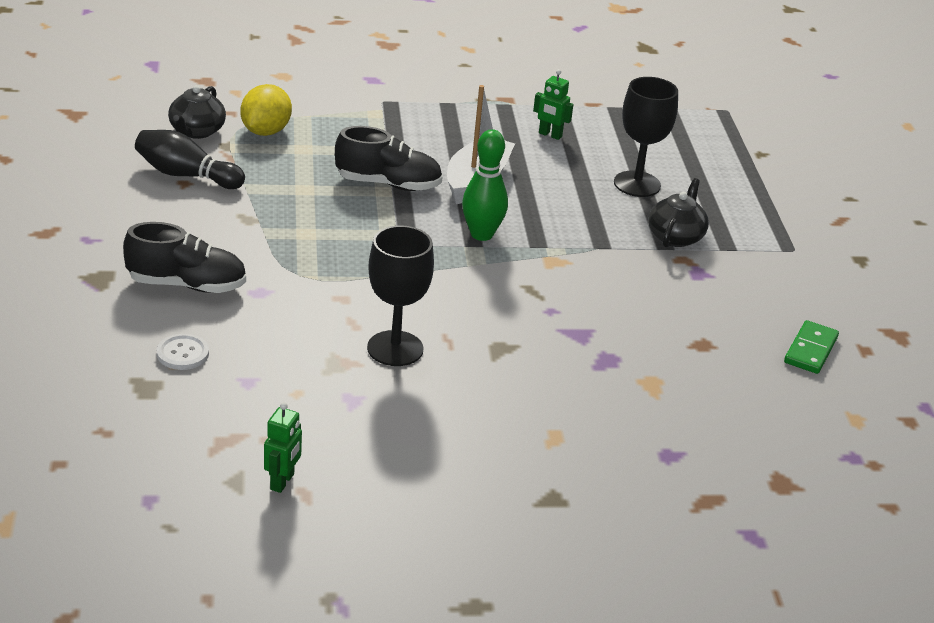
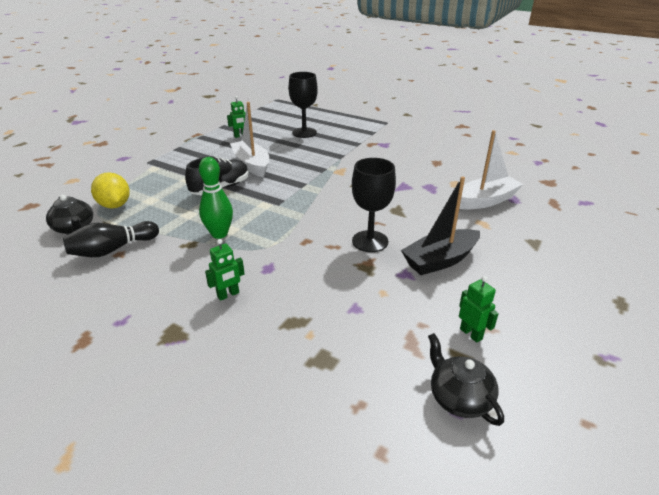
camera: 50 degrees left, 0 degrees up
(182, 353) = (301, 326): white button -> none
(187, 285) = (228, 295): black shoe -> green robot
(412, 420) = (440, 260): none -> black boat
(481, 234) = (297, 180): green bowling pin -> green bowling pin (219, 234)
(628, 425) = (485, 200): none -> white boat
(675, 237) = (352, 139): black teapot -> black teapot (459, 398)
(810, 350) = (459, 143): green domino -> none

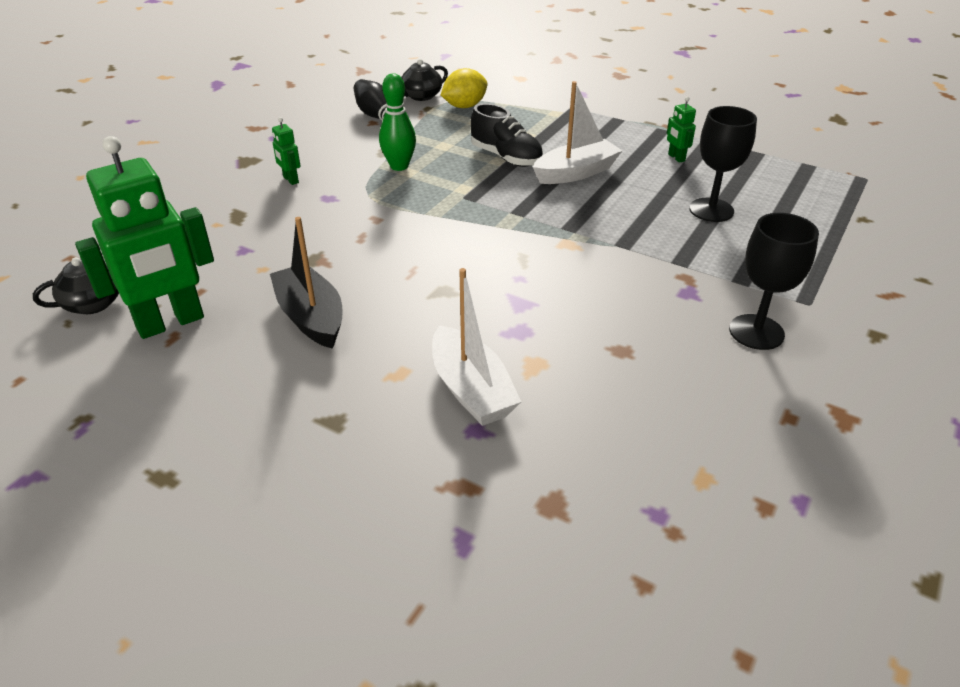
camera: 90 degrees right, 5 degrees up
(370, 241) = (366, 264): black goblet -> black goblet (756, 332)
(471, 334) = (170, 323): green robot -> green robot, size x2.36

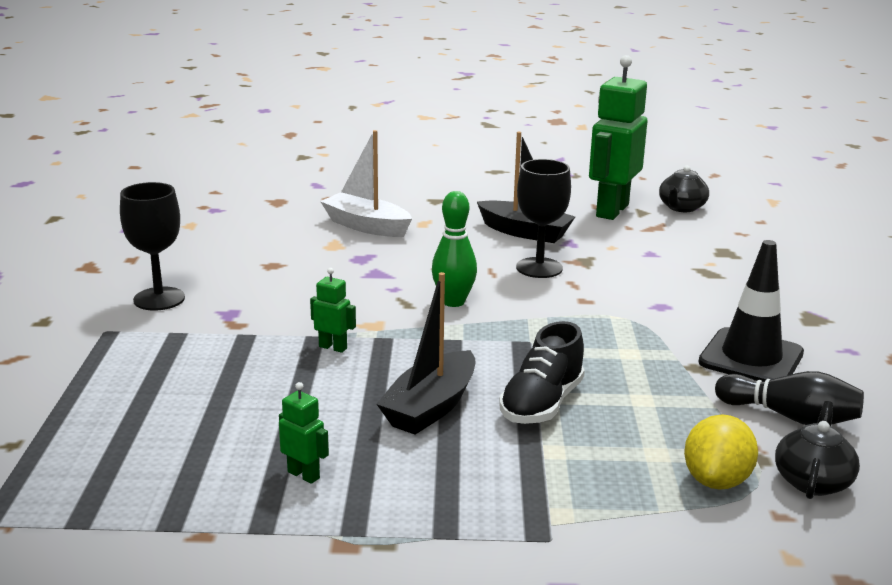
camera: 150 degrees right, 15 degrees down
(290, 180) = (729, 312): green robot -> green robot (333, 347)
(339, 149) = (751, 358): none -> black traffic cone
(399, 166) = (649, 356): green bowling pin -> green bowling pin (453, 302)
(506, 157) = (541, 404): black shoe -> black shoe turned 75 degrees counterclockwise
(576, 173) = (430, 407): white boat -> black boat
(711, 210) = (226, 402): black goblet -> black goblet (539, 268)

